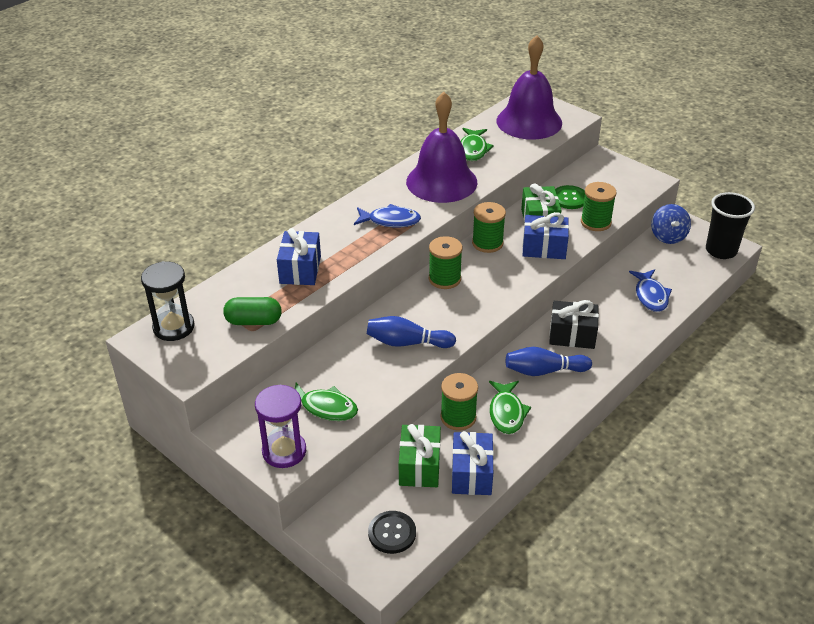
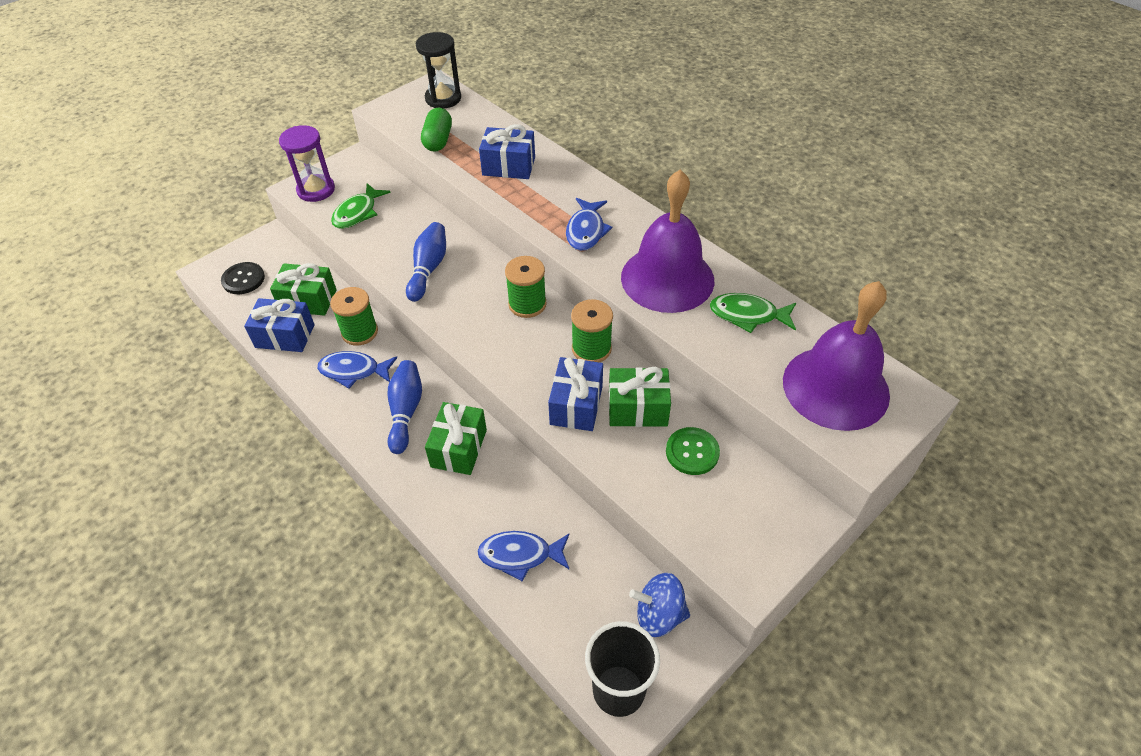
camera: 95 degrees right, 10 degrees up
(506, 412) = (353, 371): green fish -> blue fish
(572, 335) = (459, 448): black gift -> green gift
(595, 222) = (631, 475): green spool -> none

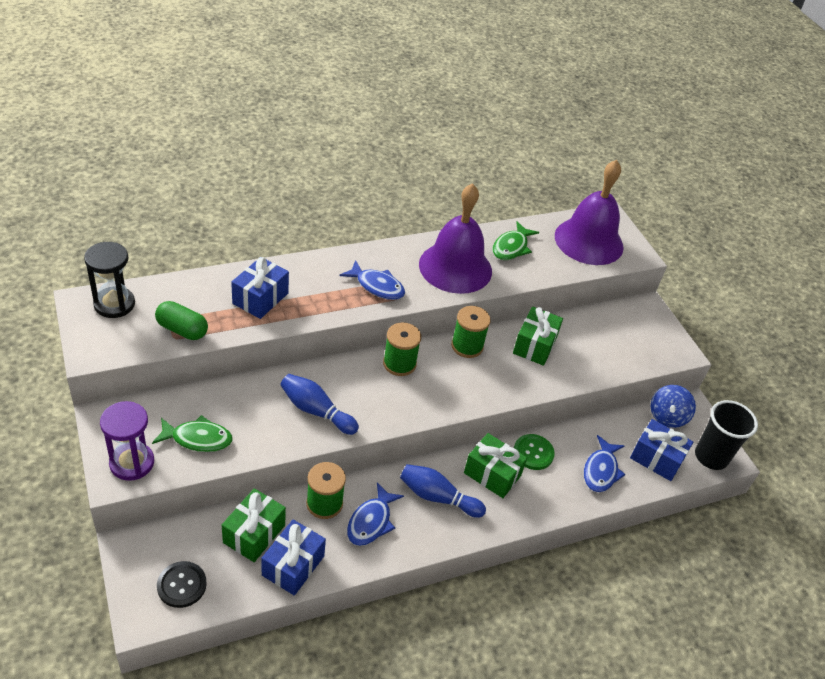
camera: 75 degrees left, 5 degrees down
(357, 213) = (197, 439): green fish -> green fish turned 45 degrees counterclockwise
(576, 405) = (517, 375): blue gift -> blue gift (656, 458)
(692, 452) = (582, 335): green button -> green button (533, 453)

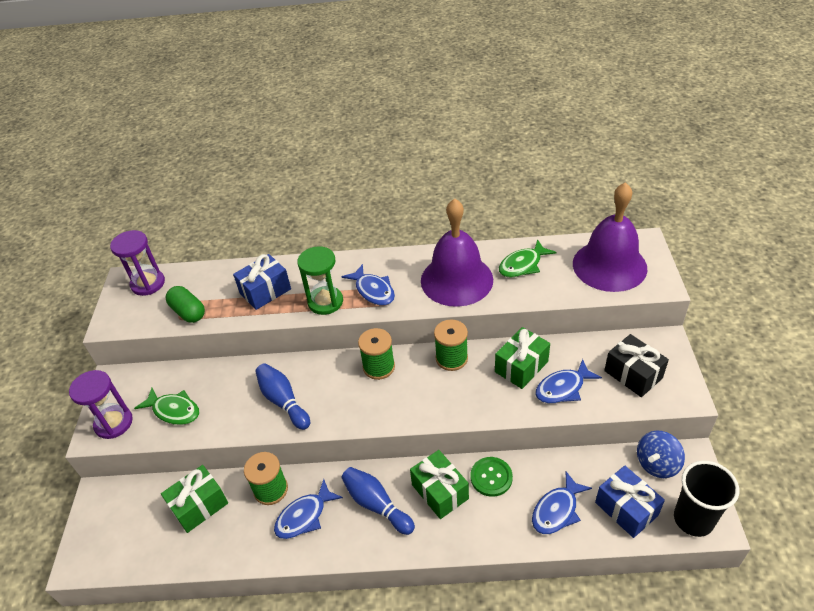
camera: 30 degrees right, 0 degrees up
(114, 304) = (148, 283): black hourglass -> purple hourglass
(182, 585) = (121, 540): black button -> none
(293, 565) = (218, 544): blue gift -> none
(332, 302) = (325, 302): none -> green hourglass
(579, 359) = (563, 388): none -> blue fish
(633, 339) = (633, 374): none -> black gift

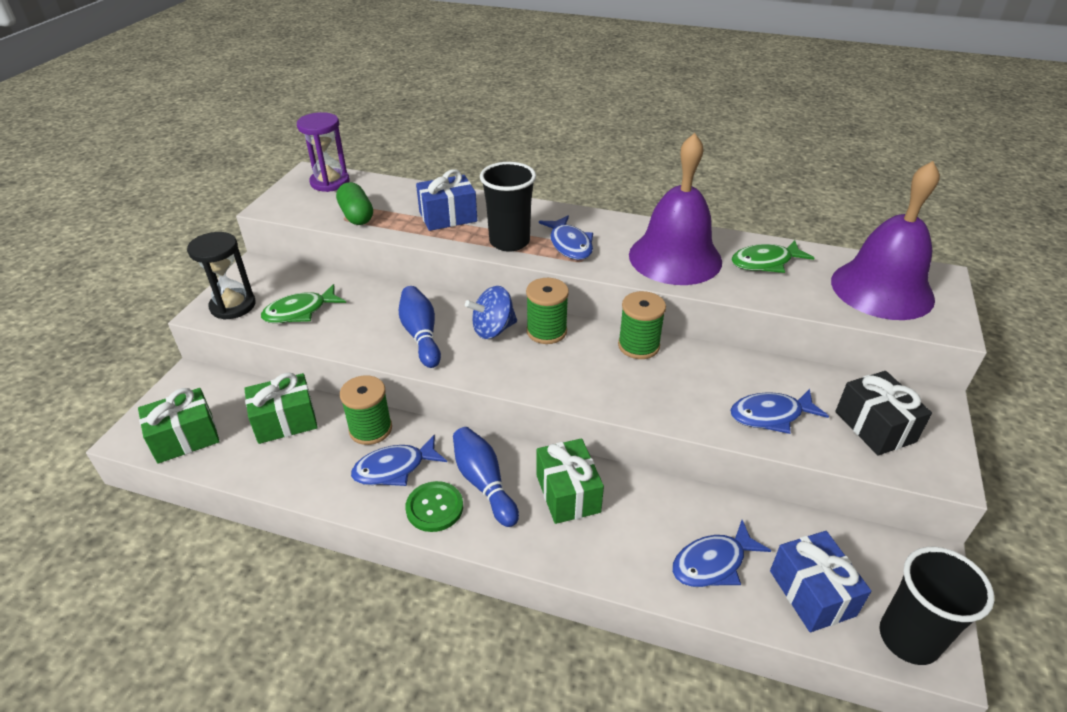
camera: 15 degrees right, 5 degrees down
(114, 423) = (233, 306): purple hourglass -> black hourglass
(174, 410) = (300, 311): green fish -> green fish turned 105 degrees clockwise
(325, 302) = (509, 242): green hourglass -> black cup
(491, 477) = (640, 497): green button -> green button (434, 507)
(521, 367) = (724, 378): green gift -> green gift (185, 438)
(657, 464) = (875, 552): blue spinning top -> blue spinning top (493, 329)

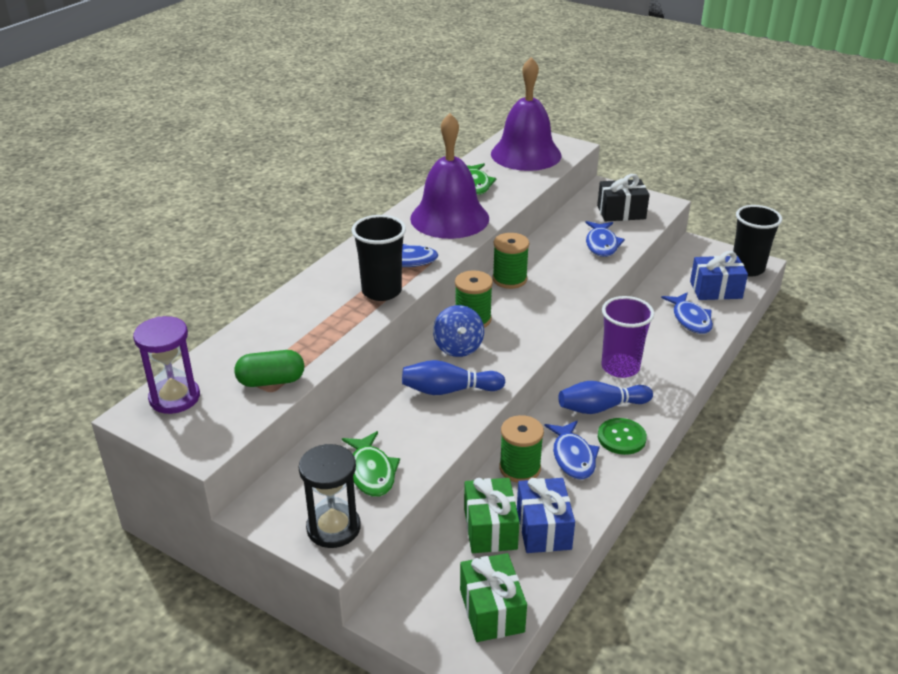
camera: 75 degrees left, 5 degrees down
(448, 217) = (313, 320): blue gift -> blue gift (543, 528)
(567, 493) = (620, 367): green gift -> purple cup

